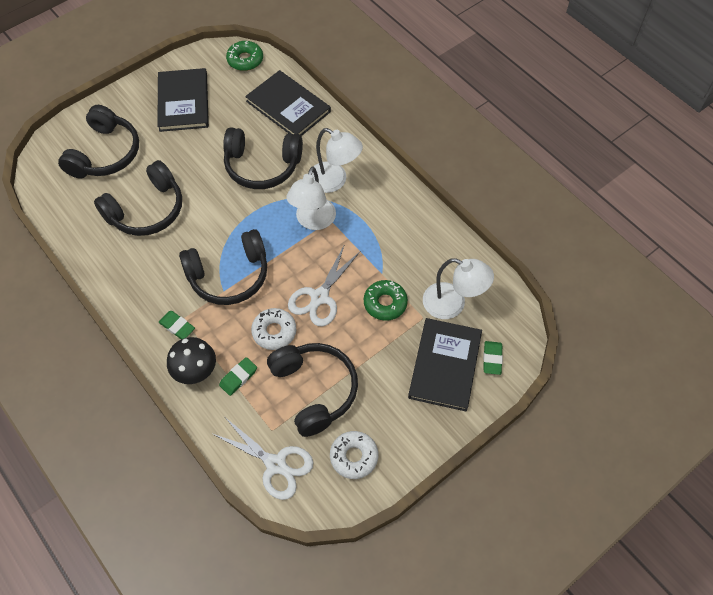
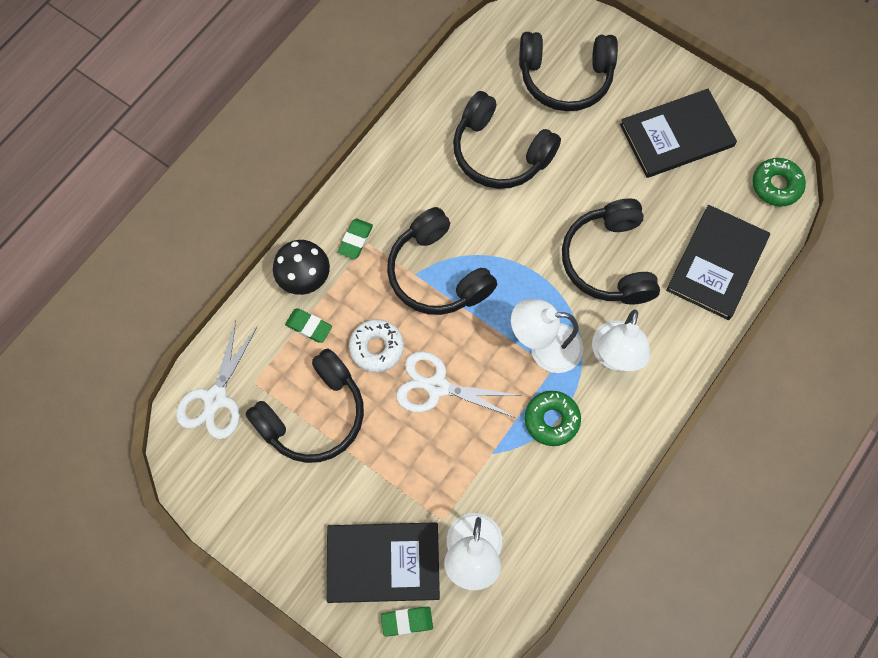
camera: 75 degrees right, 10 degrees up
(354, 457) = (242, 482): white donut -> none
(385, 303) = (450, 468): green donut -> green donut (551, 420)

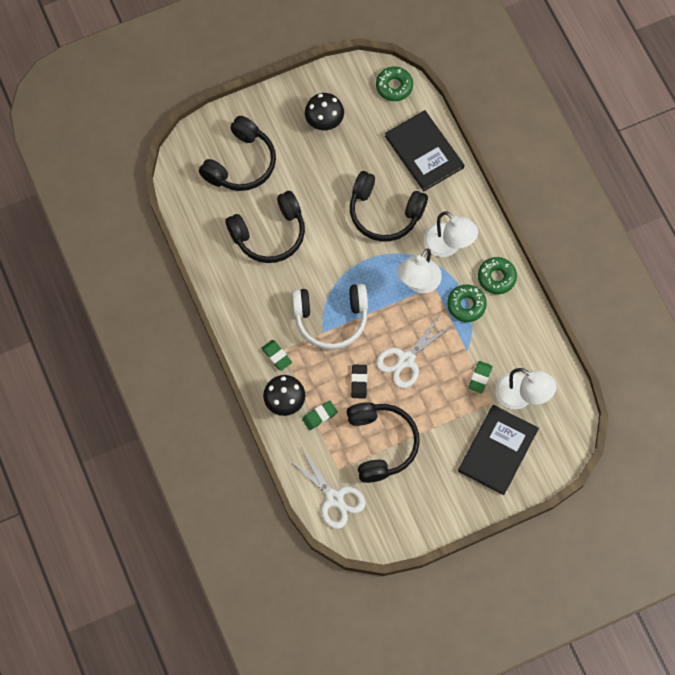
camera: 60 degrees left, 0 degrees up
(376, 348) = (359, 382): white donut -> black eraser
(407, 621) = (540, 455): green eraser -> green eraser (480, 378)
(437, 274) = (331, 319): black headphones -> white headphones
(611, 437) = (496, 277): none -> green donut
(676, 135) = (324, 122): black book -> black mushroom

